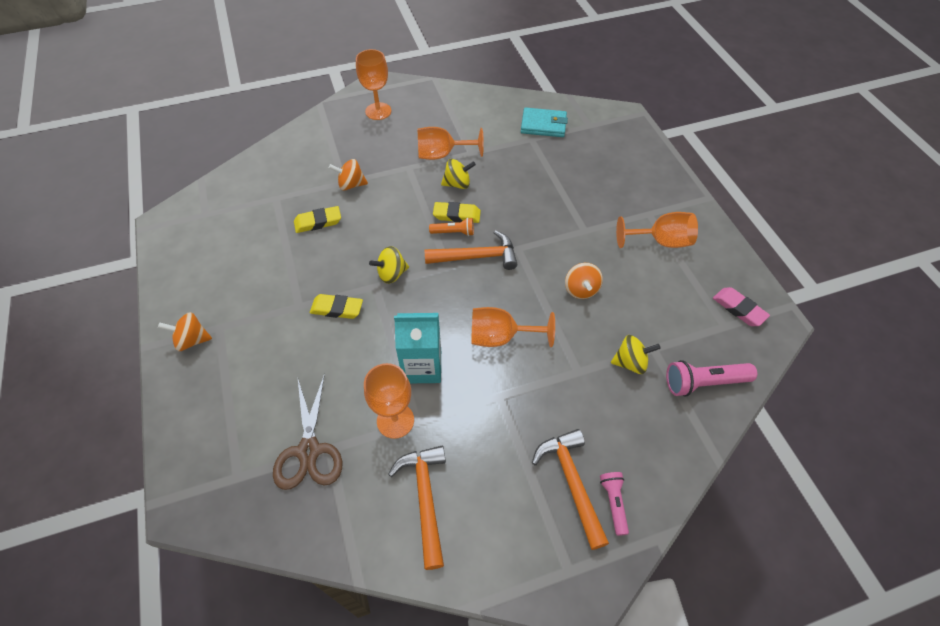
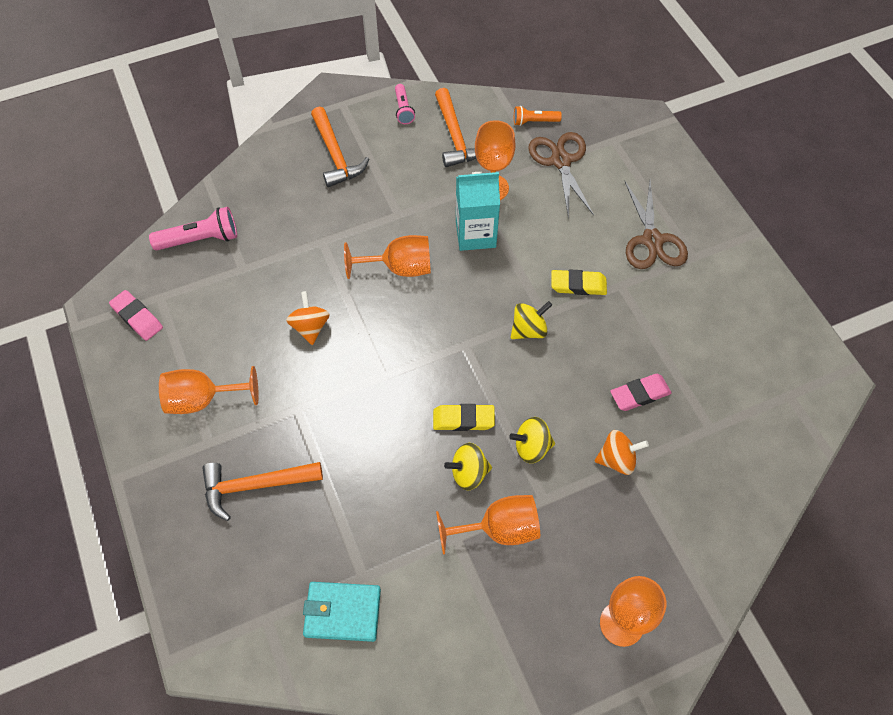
camera: 175 degrees right, 5 degrees up
(192, 340) = (713, 242): orange spinning top -> none
(250, 346) = (652, 241): none -> brown scissors
(318, 222) = (640, 394): yellow eraser -> pink eraser
(453, 232) = (464, 392): orange flashlight -> orange flashlight (534, 121)
(477, 257) = (431, 360): orange hammer -> orange hammer (255, 486)
(613, 503) = (302, 144): pink flashlight -> pink flashlight (403, 109)
(630, 362) = (268, 253): yellow spinning top -> yellow spinning top (531, 447)

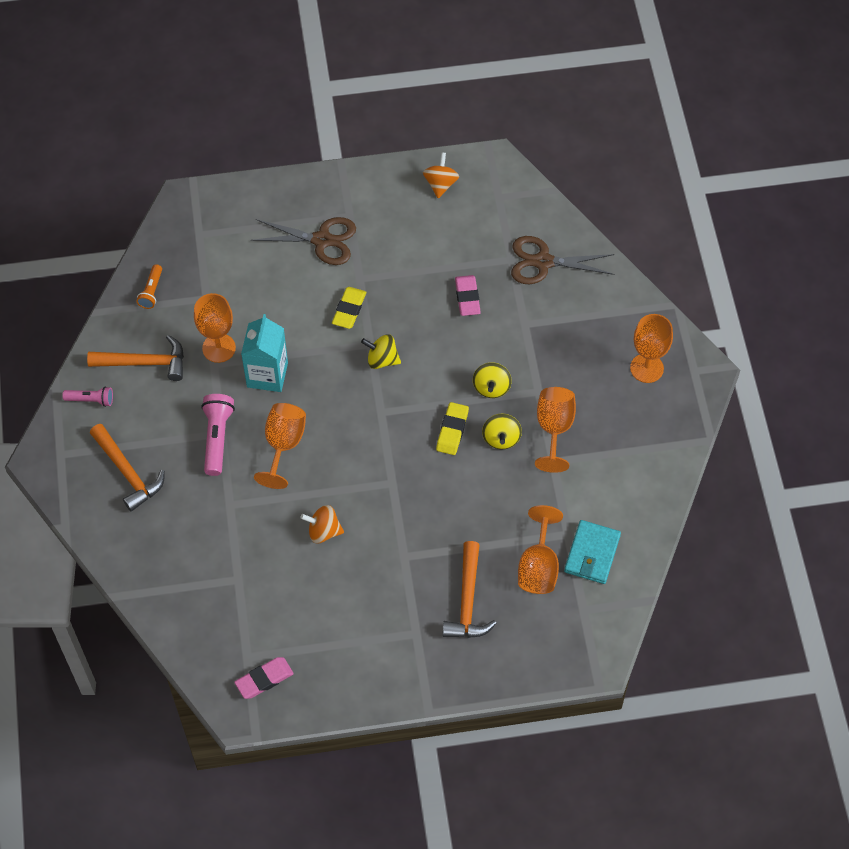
camera: 75 degrees left, 0 degrees up
(200, 239) = (190, 612): pink flashlight -> pink flashlight (217, 438)
(202, 399) = (371, 632): orange goblet -> orange goblet (538, 567)
(336, 155) = (128, 472): orange hammer -> orange hammer turned 60 degrees clockwise
(529, 330) = (382, 360): yellow spinning top -> yellow spinning top turned 60 degrees counterclockwise
(561, 161) = (207, 283): brown scissors -> brown scissors (543, 262)
(617, 459) = (519, 331): orange spinning top -> orange spinning top (440, 184)

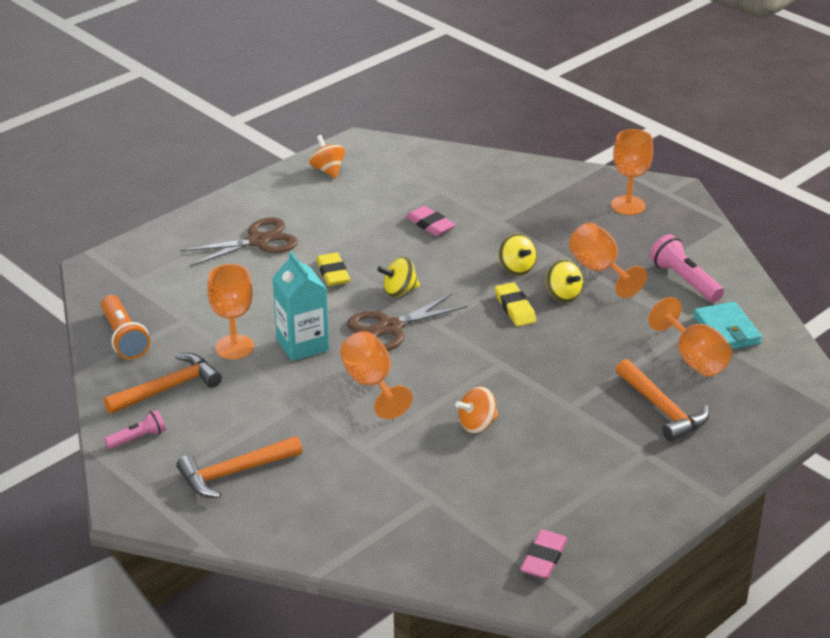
camera: 35 degrees left, 25 degrees down
(128, 472) = (234, 473): orange hammer -> orange hammer turned 135 degrees clockwise
(151, 291) = (124, 337): orange flashlight -> orange flashlight, size x1.63
(217, 438) = (300, 408): pink flashlight -> pink flashlight (684, 280)
(543, 262) = (468, 180): brown scissors -> brown scissors (389, 327)

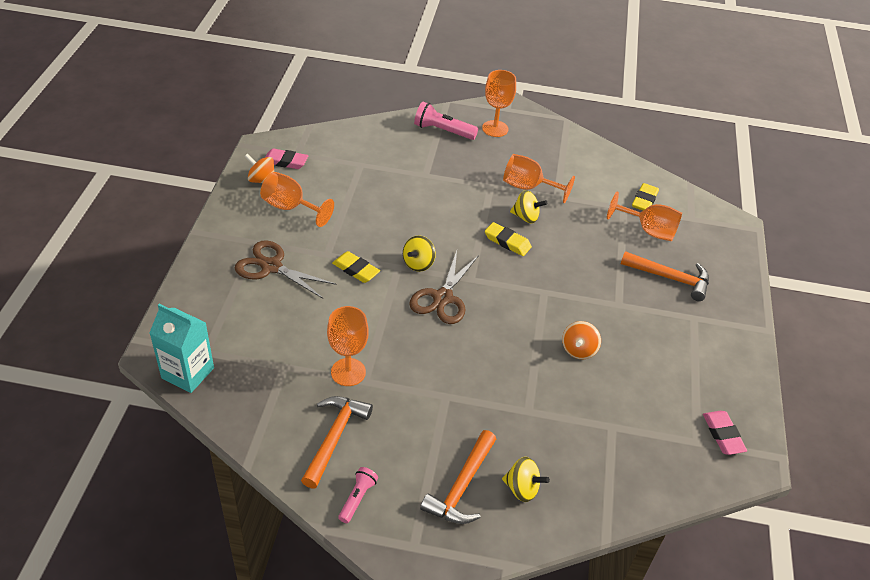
camera: 40 degrees left, 10 degrees up
(124, 337) = (250, 408): orange flashlight -> none
(258, 241) = (271, 266): brown scissors -> brown scissors turned 90 degrees counterclockwise
(302, 345) = (396, 344): turquoise carton -> turquoise carton (188, 373)
(371, 384) = (478, 353): orange goblet -> orange goblet (290, 208)
(430, 224) = (383, 197): pink eraser -> pink eraser (285, 161)
(516, 268) = (476, 209): yellow spinning top -> yellow spinning top (522, 488)
(684, 280) = (585, 173): pink flashlight -> pink flashlight (443, 131)
(726, 330) = (644, 200): turquoise wallet -> yellow eraser

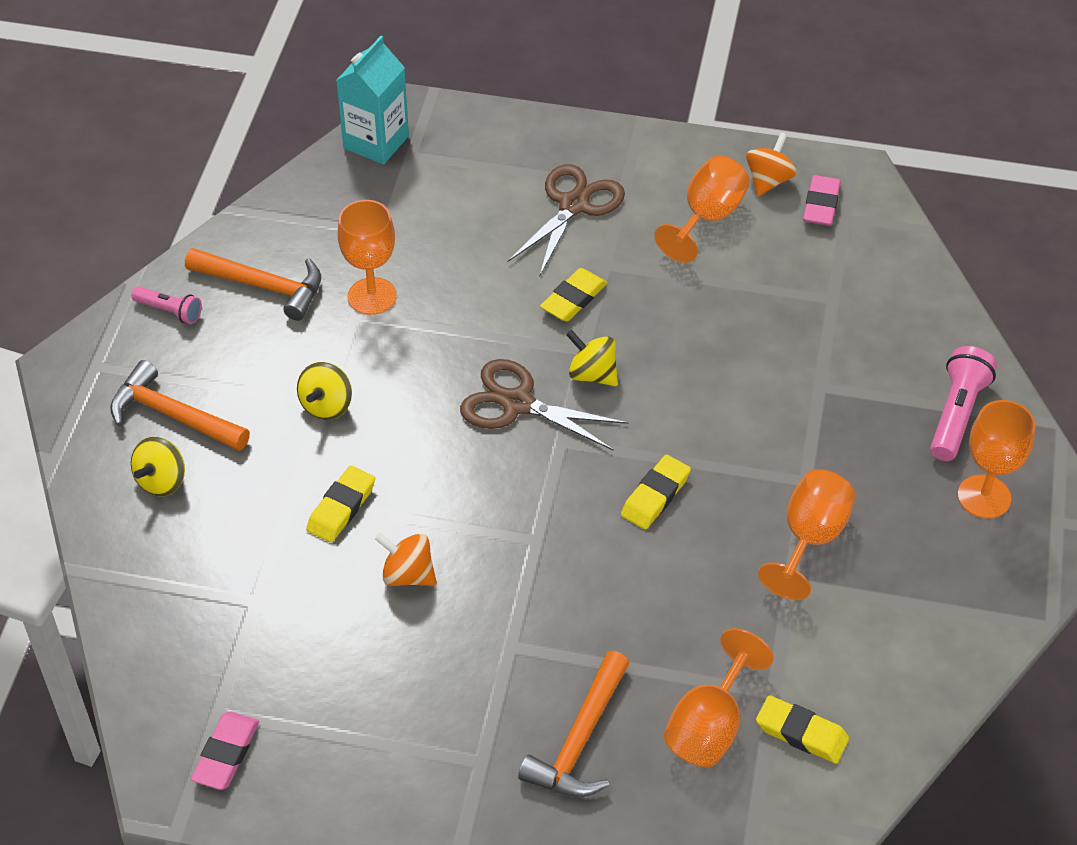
camera: 95 degrees right, 5 degrees up
(526, 217) = (724, 528): yellow spinning top -> yellow spinning top (326, 405)
(533, 384) = (341, 508): none -> yellow eraser
(723, 435) = (226, 754): pink eraser -> pink eraser turned 60 degrees counterclockwise

